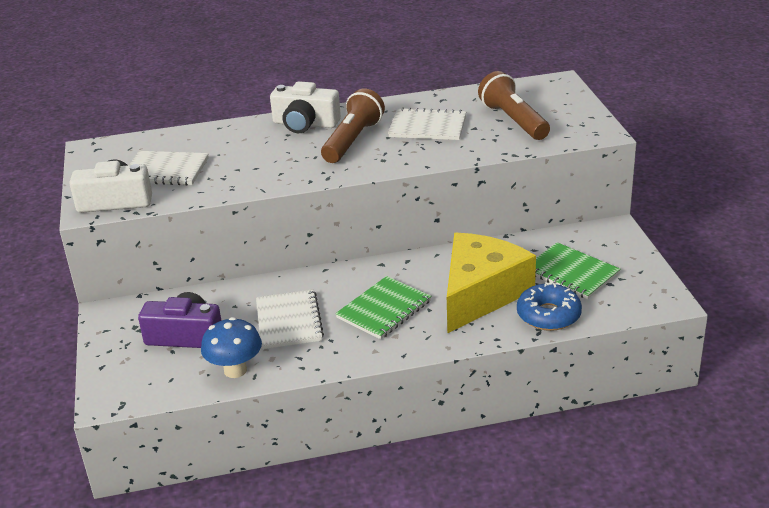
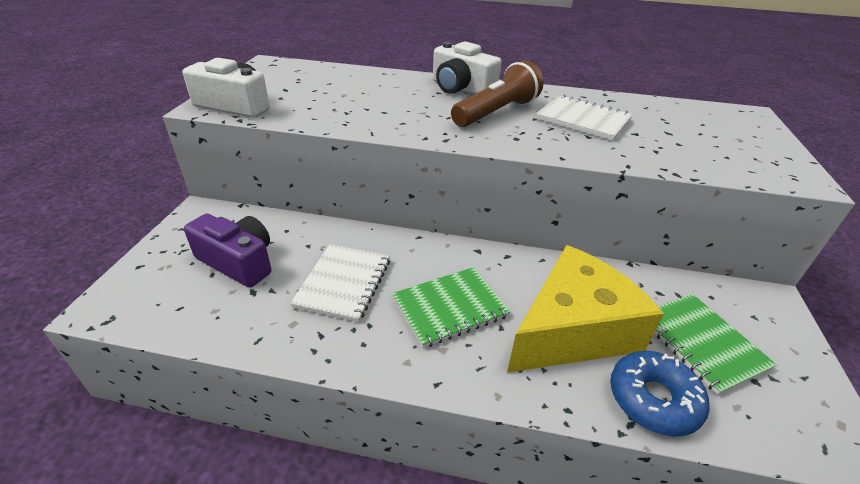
camera: 20 degrees right, 5 degrees up
(165, 170) = (304, 93): white notebook -> none
(235, 370) = (246, 324): blue mushroom -> none
(513, 121) = (686, 138): brown flashlight -> none

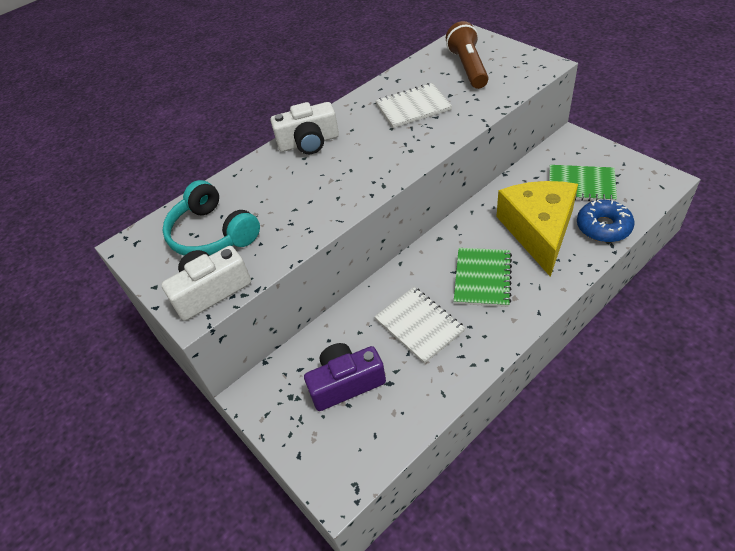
camera: 45 degrees left, 10 degrees up
(304, 86) = (212, 234): none -> turquoise headphones
(496, 112) = (366, 142): brown flashlight -> brown flashlight (468, 67)

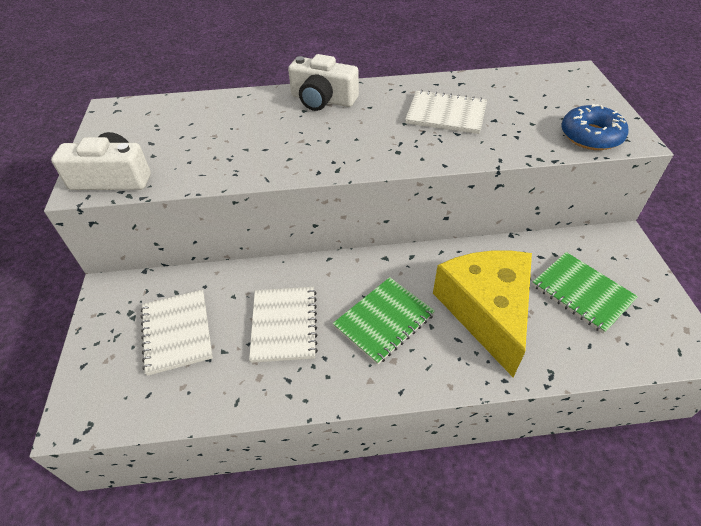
camera: 30 degrees right, 0 degrees up
(212, 234) = (168, 134): turquoise headphones -> none
(346, 383) = (177, 332): purple camera -> white notebook
(468, 67) = (542, 103): brown flashlight -> none
(538, 231) = (487, 311): yellow cheese -> yellow cheese turned 45 degrees counterclockwise
(603, 227) = (561, 351): blue donut -> blue donut (590, 136)

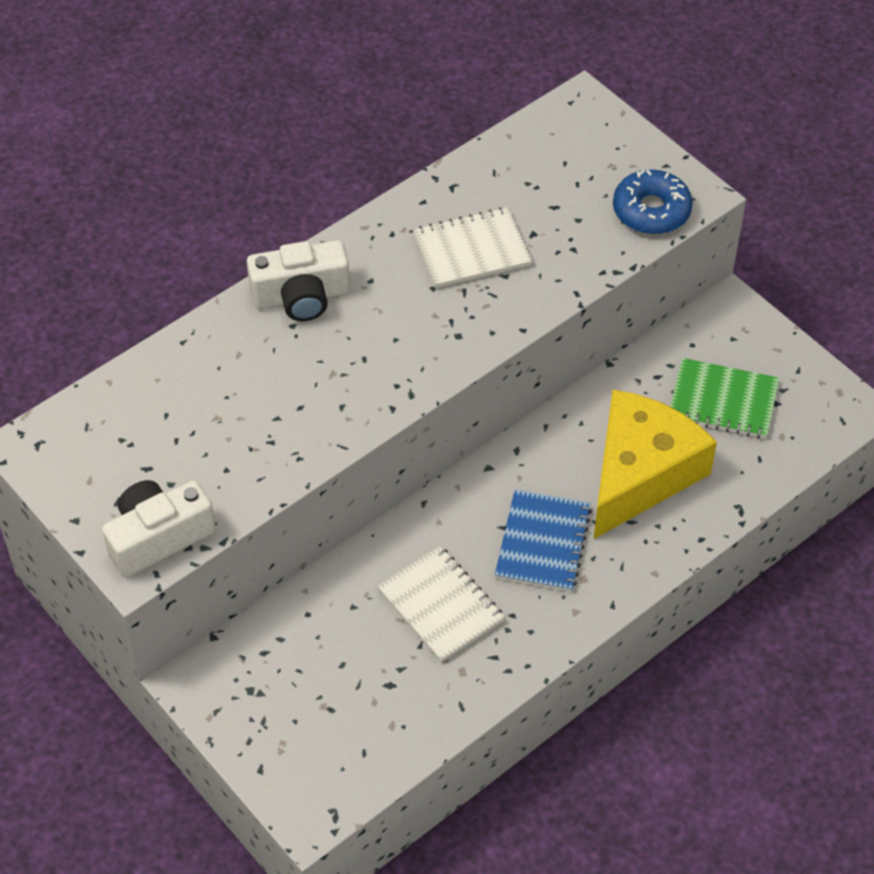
camera: 35 degrees left, 5 degrees up
(177, 332) = (329, 679): white notebook -> none
(384, 321) = (543, 543): green notebook -> blue notebook
(487, 311) = (640, 474): yellow cheese -> yellow cheese turned 75 degrees clockwise

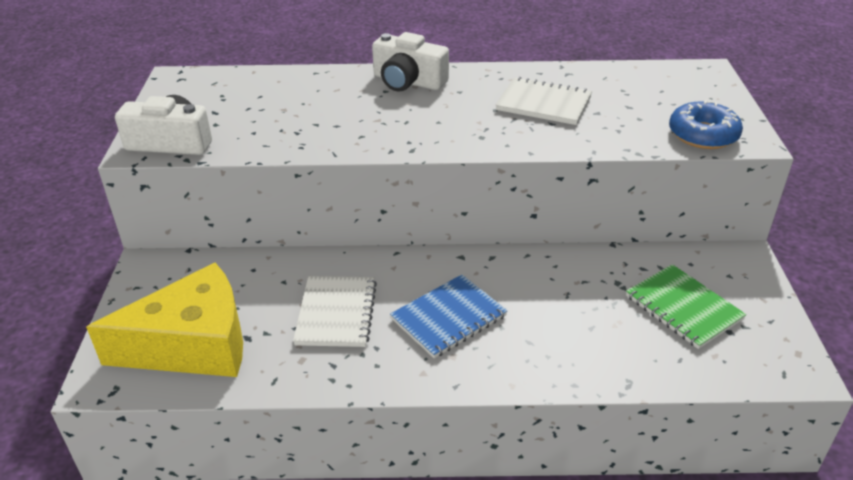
camera: 40 degrees right, 15 degrees down
(640, 474) = (568, 317): yellow cheese -> yellow cheese (193, 345)

